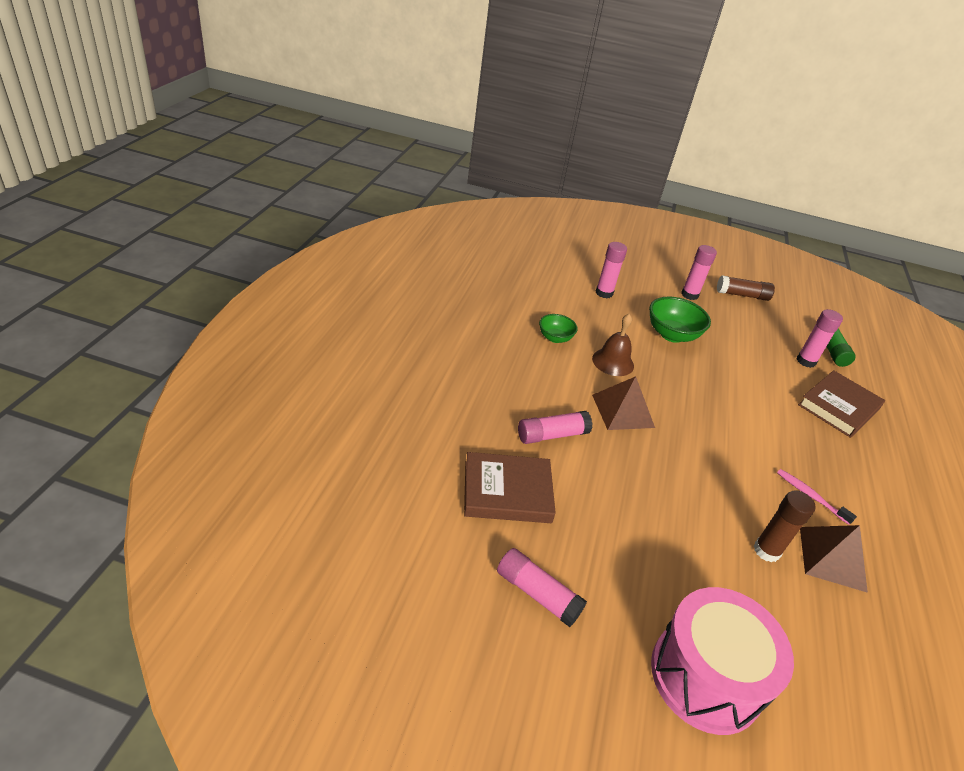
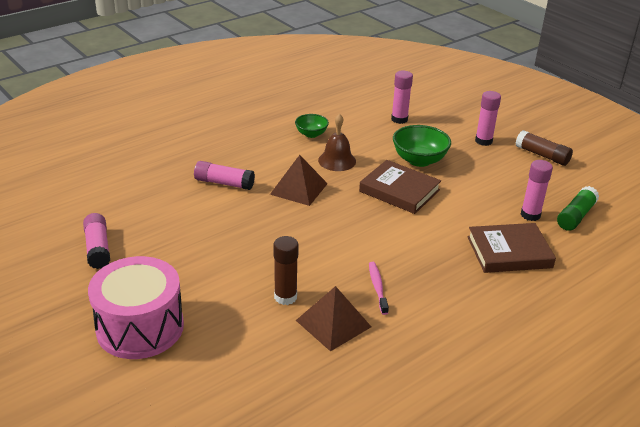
camera: 40 degrees right, 5 degrees down
(507, 492) = (151, 198): brown book -> brown book (399, 190)

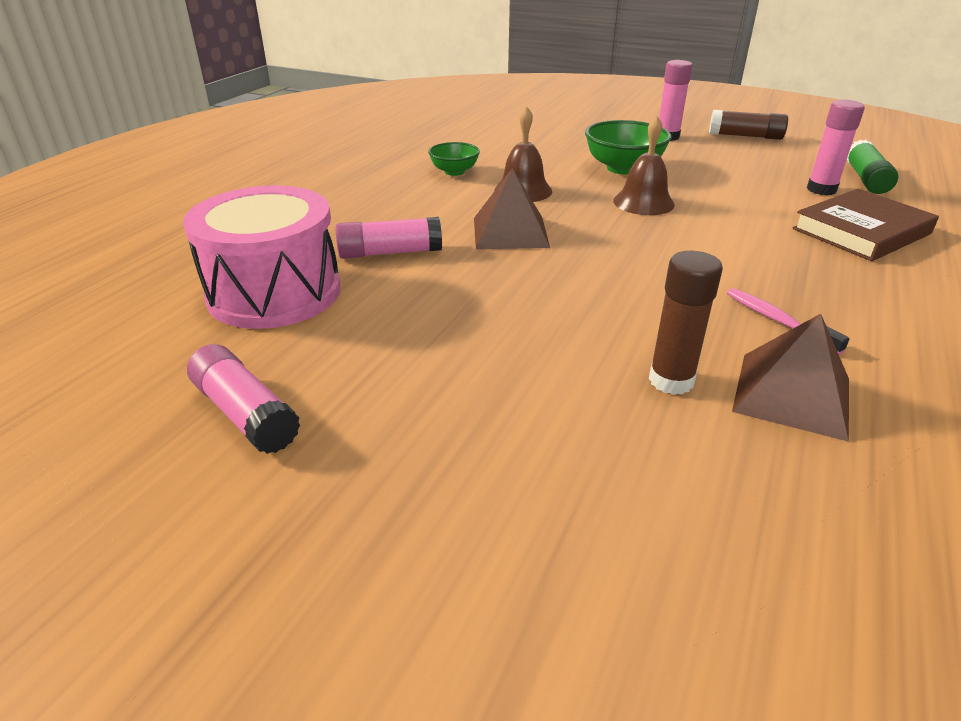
camera: 25 degrees left, 0 degrees up
(140, 327) = (473, 539): pink drum -> pink drum (274, 292)
(399, 119) = (546, 137): pink glue stick -> none
(399, 190) = (643, 202): brown book -> brown bell

